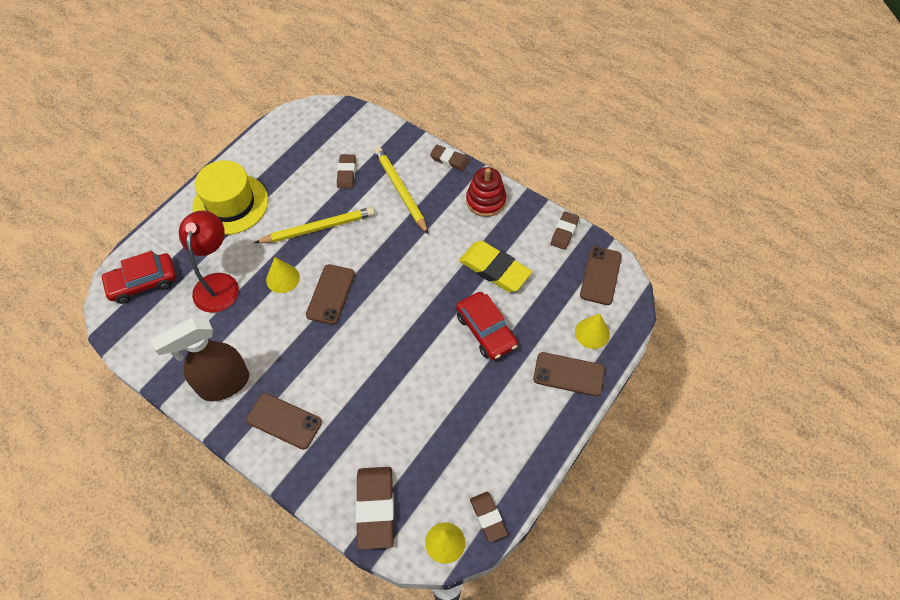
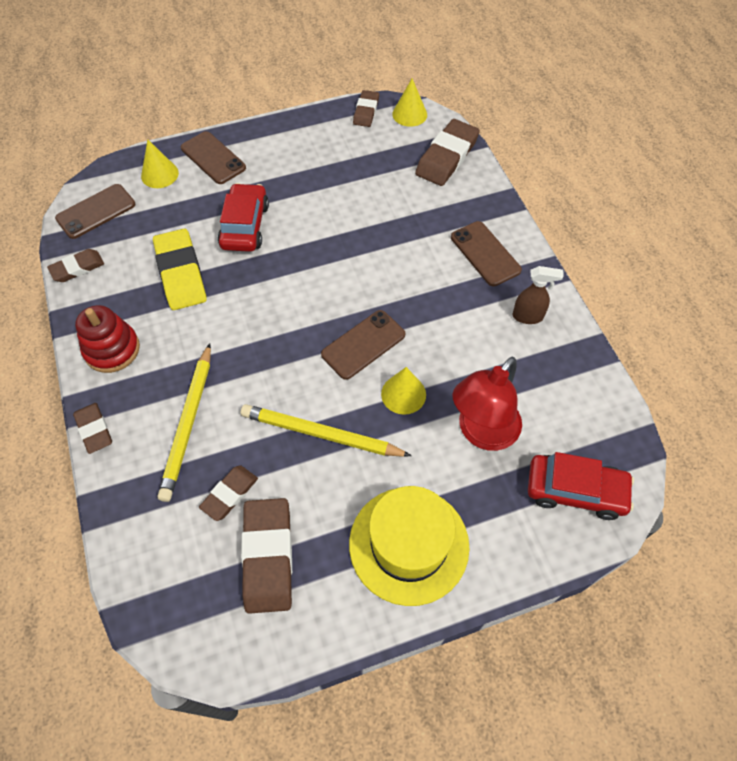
camera: 145 degrees left, 0 degrees up
(223, 384) = (528, 317): brown spray bottle -> brown spray bottle, size x0.50
(303, 160) = (268, 556): none -> brown eraser

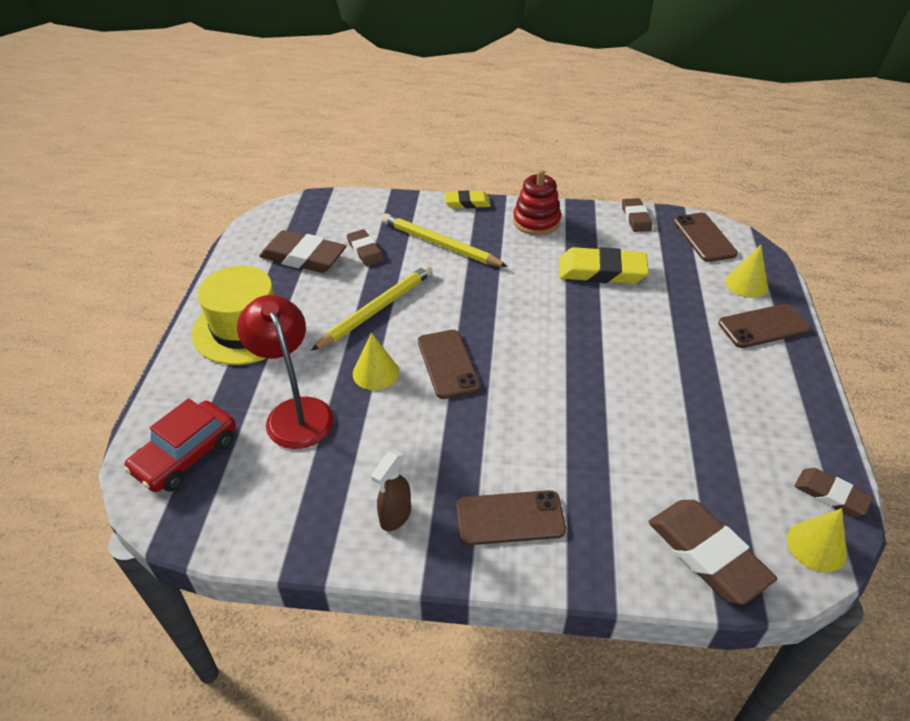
camera: 115 degrees right, 15 degrees down
(94, 429) = (467, 203): brown eraser -> yellow eraser
(244, 226) = (647, 325): red car -> none

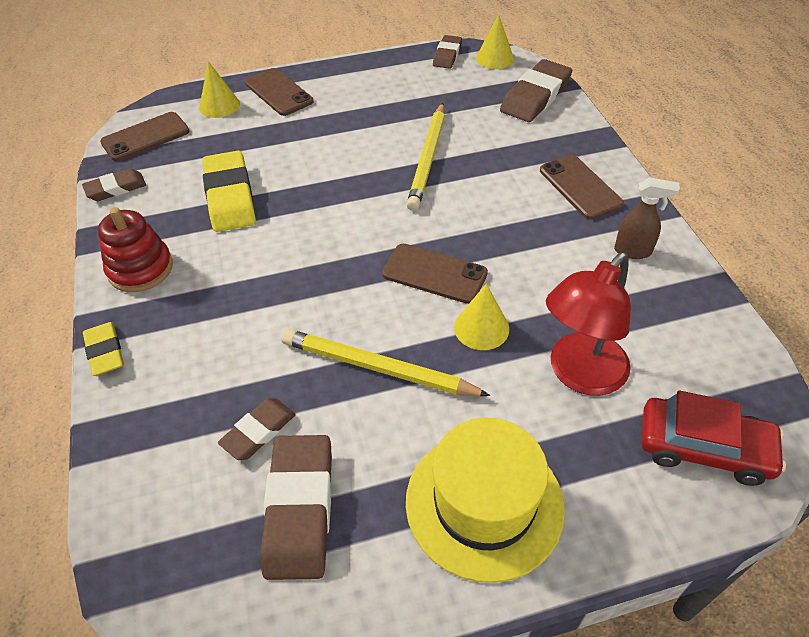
camera: 110 degrees left, 5 degrees up
(440, 244) = (218, 350): yellow pencil -> yellow pencil (428, 159)
(448, 364) = (434, 274): brown phone -> brown phone turned 60 degrees clockwise

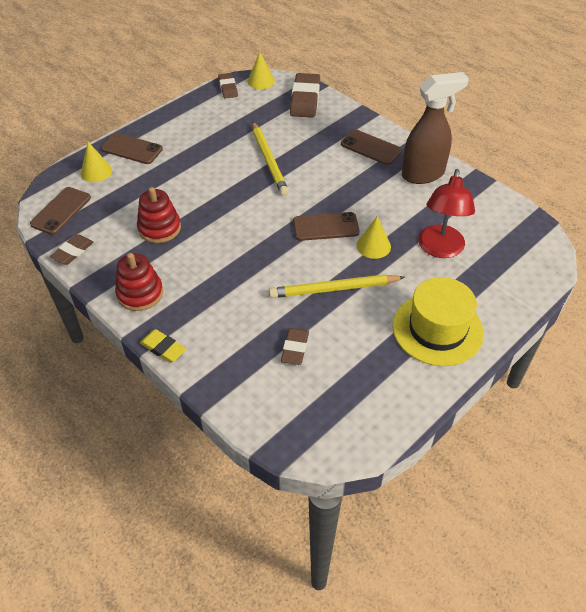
camera: 30 degrees left, 0 degrees up
(230, 196) = (159, 228): yellow eraser -> red stacking toy
(299, 509) = (349, 373): brown eraser -> none
(633, 251) = (423, 174): brown spray bottle -> brown spray bottle, size x1.98
(704, 448) = (519, 259): red car -> none

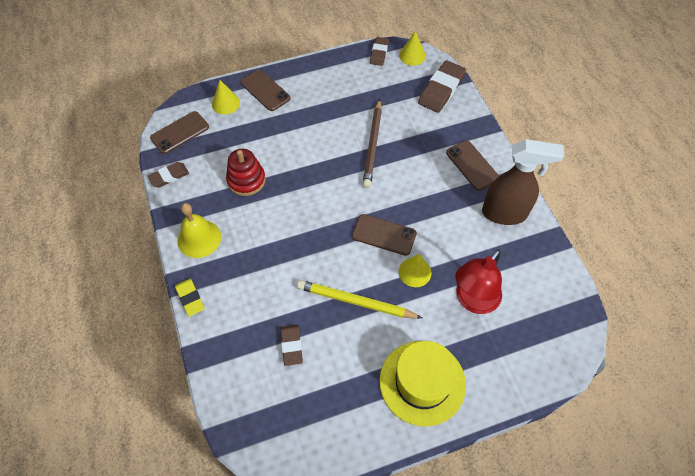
camera: 25 degrees right, 10 degrees up
(140, 293) = (199, 238): red stacking toy -> yellow bell
(269, 160) = (373, 145): yellow pencil -> brown pencil
(295, 348) = (291, 346): brown eraser -> brown eraser turned 45 degrees counterclockwise

